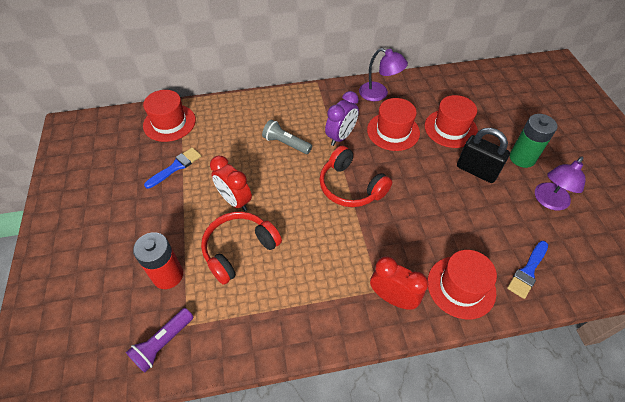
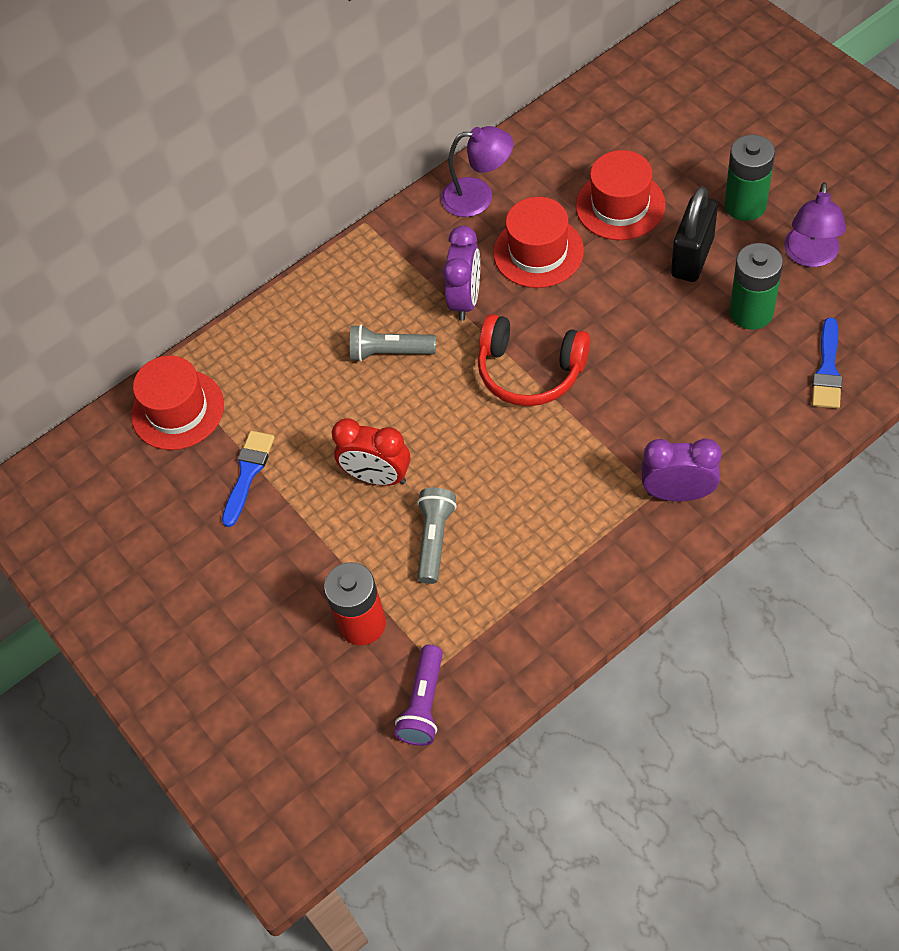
camera: 20 degrees left, 5 degrees up
(239, 249) = (434, 539): red headphones -> grey flashlight
(392, 298) = (678, 493): red clock -> purple clock
(461, 287) = (755, 433): red hat -> none
(476, 171) = (692, 257): black padlock -> black padlock turned 75 degrees counterclockwise
(496, 215) = (751, 312): none -> green battery

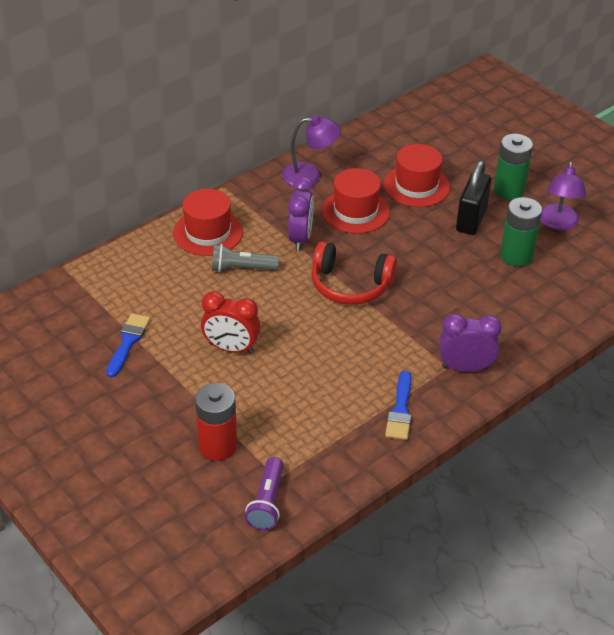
camera: 10 degrees left, 15 degrees down
(178, 410) = (73, 298): red hat -> red hat (208, 232)
(434, 539) = (276, 391): grey flashlight -> none
(827, 370) = (574, 294): blue brush -> blue brush (400, 410)

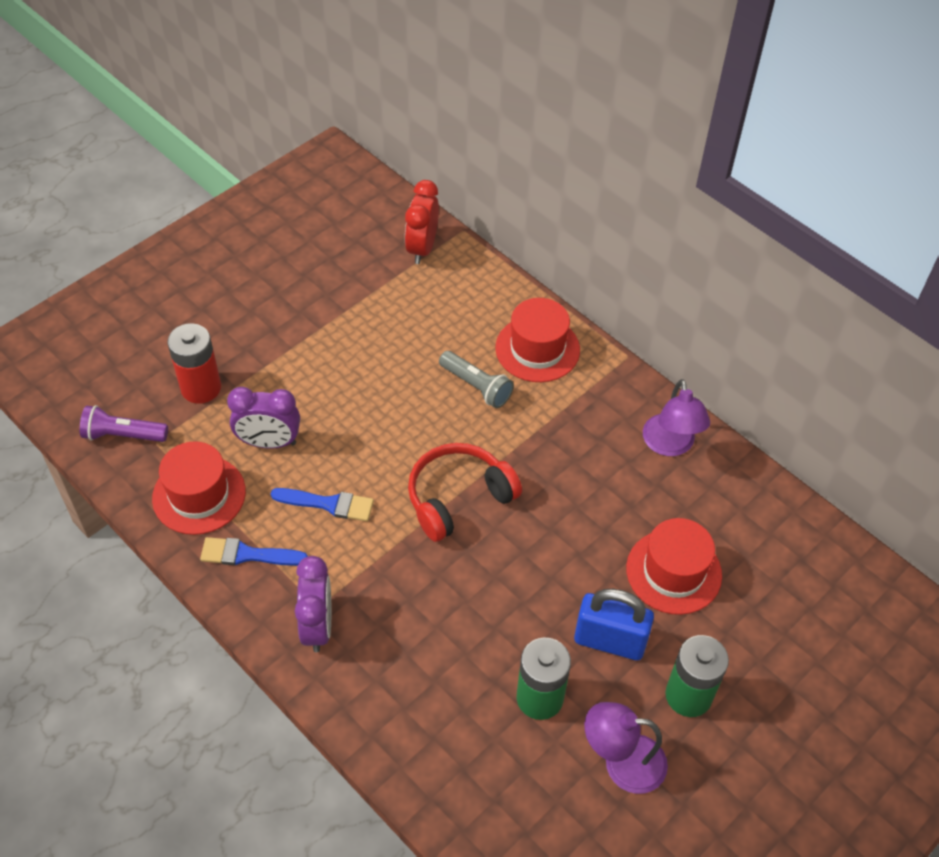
camera: 85 degrees right, 10 degrees up
(128, 342) = (349, 298): blue brush -> blue brush (328, 504)
(231, 348) = (343, 387): red clock -> red clock (422, 248)
(241, 268) = (476, 386): grey flashlight -> grey flashlight turned 135 degrees clockwise
(300, 238) = (540, 441): purple clock -> purple clock (269, 442)
(350, 285) = (458, 498): red headphones -> red headphones turned 45 degrees clockwise
(355, 211) = (604, 499): red hat -> red hat (199, 495)
(471, 220) = (609, 641): black padlock -> blue padlock

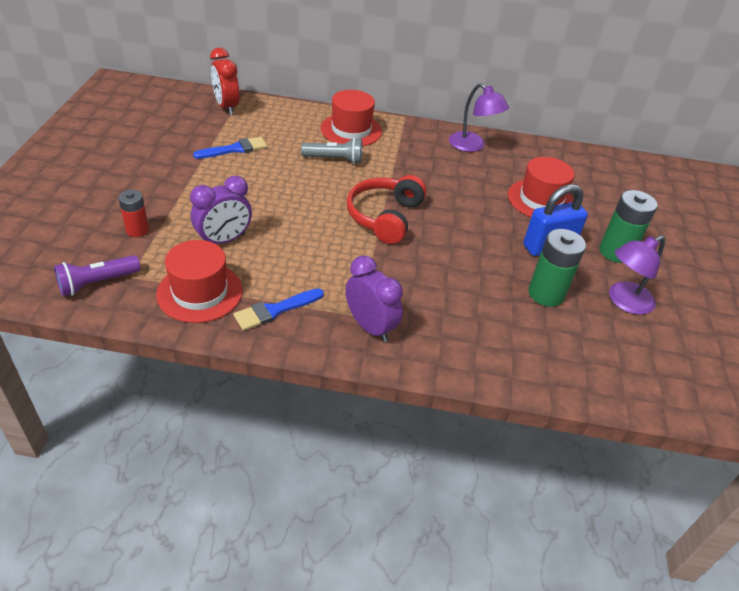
camera: 40 degrees left, 10 degrees down
(201, 388) = (137, 230): red battery -> red battery, size x0.62
(328, 504) = (303, 256): blue brush -> blue brush (235, 149)

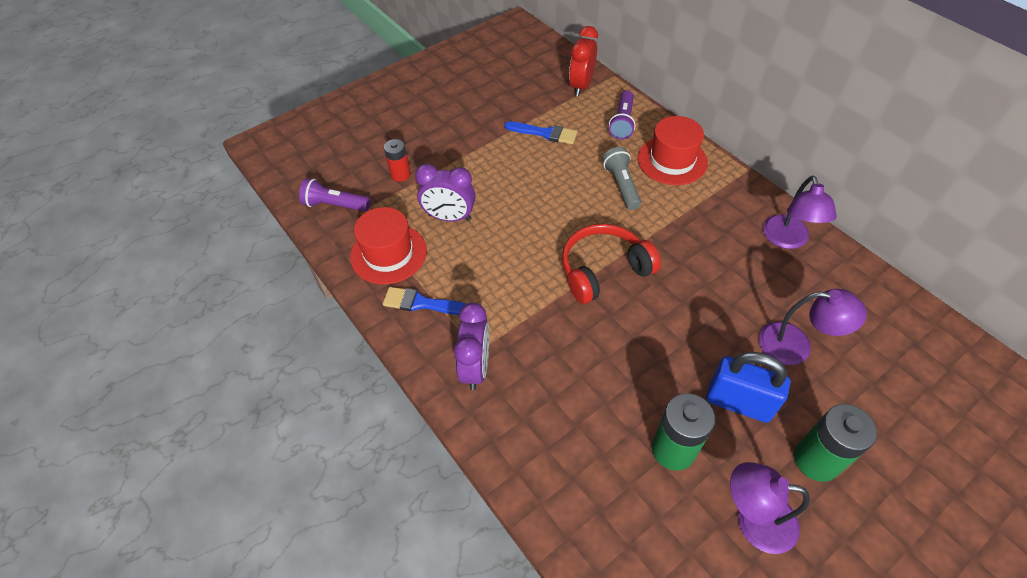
camera: 50 degrees right, 10 degrees up
(288, 119) = (622, 122): none -> purple flashlight
(334, 159) = (621, 185): grey flashlight -> grey flashlight turned 150 degrees counterclockwise
(541, 200) = (796, 345): red hat -> purple lamp

